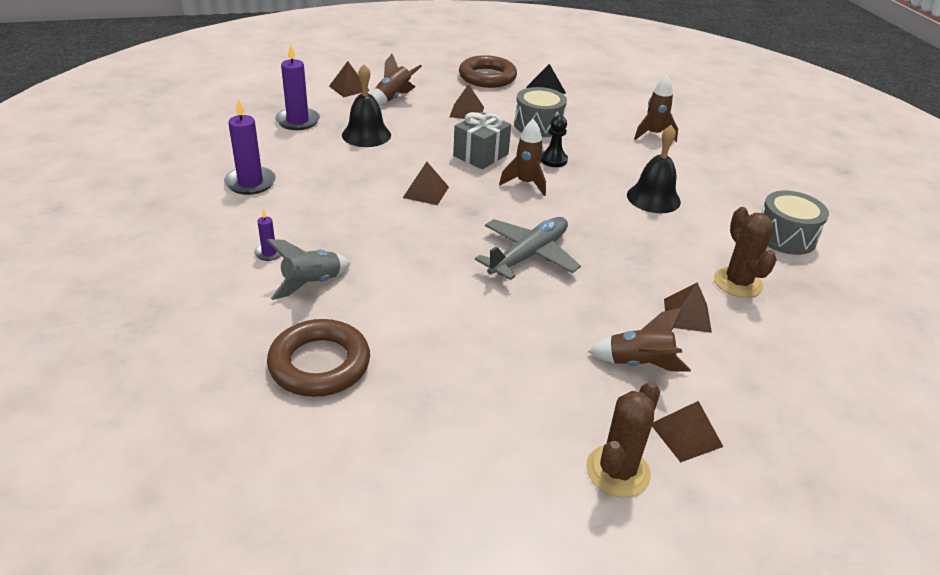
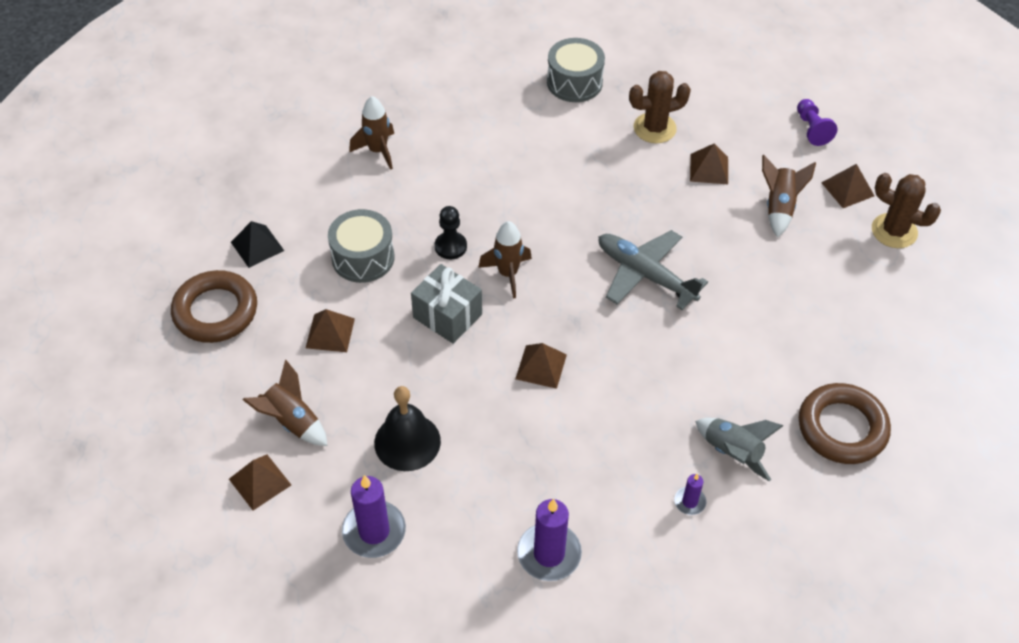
camera: 90 degrees left, 15 degrees up
(653, 198) = (521, 168): black bell -> none
(789, 417) = (812, 129): none -> purple pawn

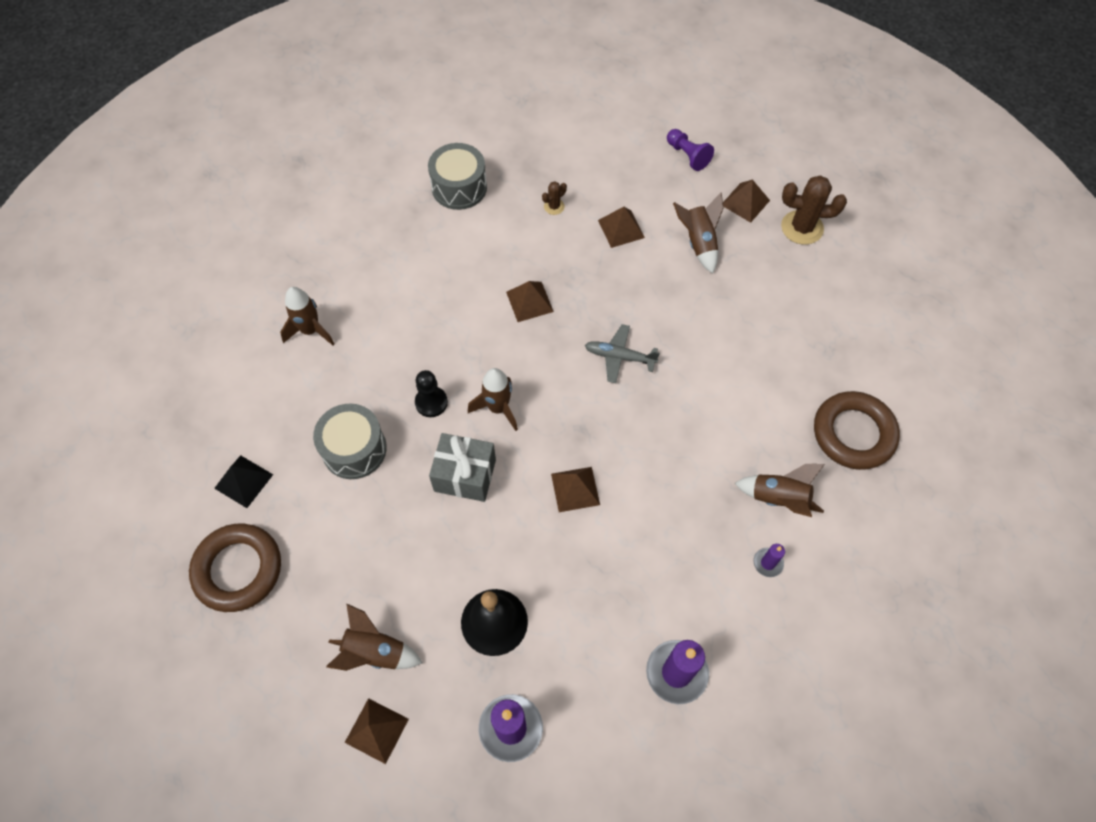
camera: 25 degrees left, 10 degrees up
(330, 333) = (363, 542): brown pyramid -> brown pyramid (529, 301)
(645, 275) = (620, 357): grey plane -> grey plane, size x0.63
(654, 128) = (554, 206): brown cactus -> brown cactus, size x0.50
(732, 453) = (778, 499): grey rocket -> brown rocket

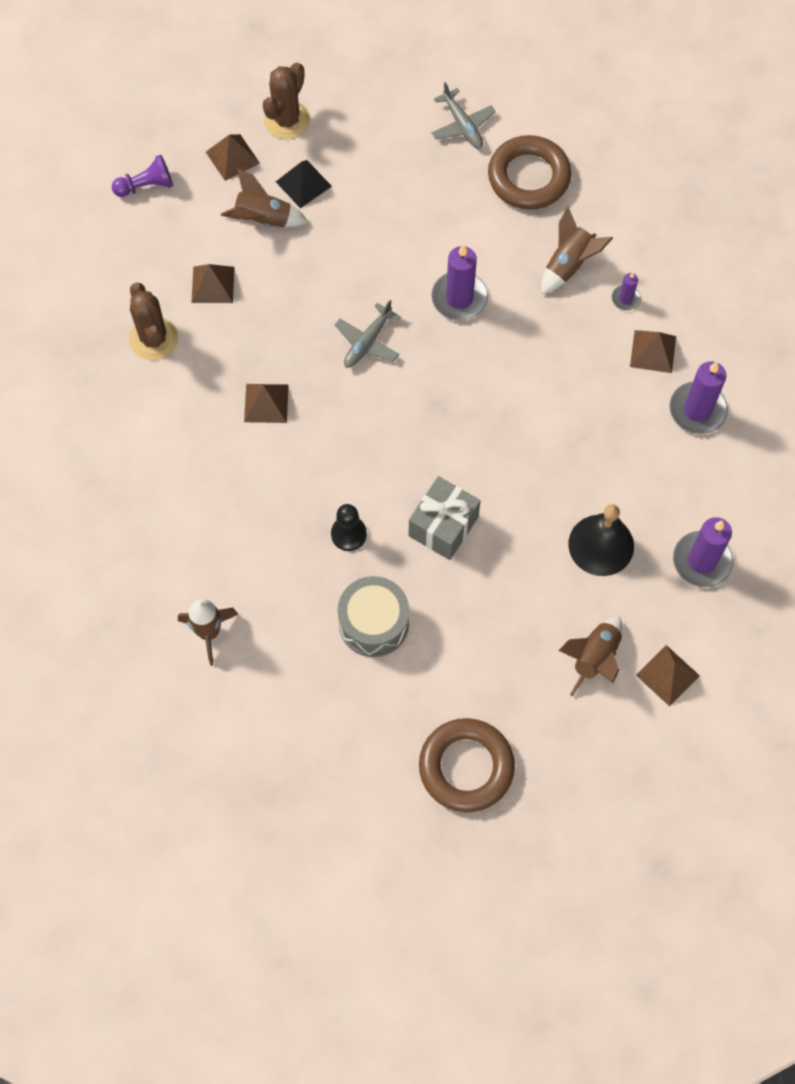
camera: 70 degrees left, 5 degrees up
(243, 481) = (369, 742): black pyramid -> black pyramid (303, 184)
(459, 187) = (82, 426): grey drum -> none
(498, 408) = (380, 473): brown rocket -> none
(554, 206) = (154, 339): brown cactus -> brown cactus, size x2.02
(575, 489) = (495, 432): brown pyramid -> brown pyramid (653, 351)
(697, 415) = (459, 298): none -> purple candle
(876, 360) = (462, 125): none -> grey plane

